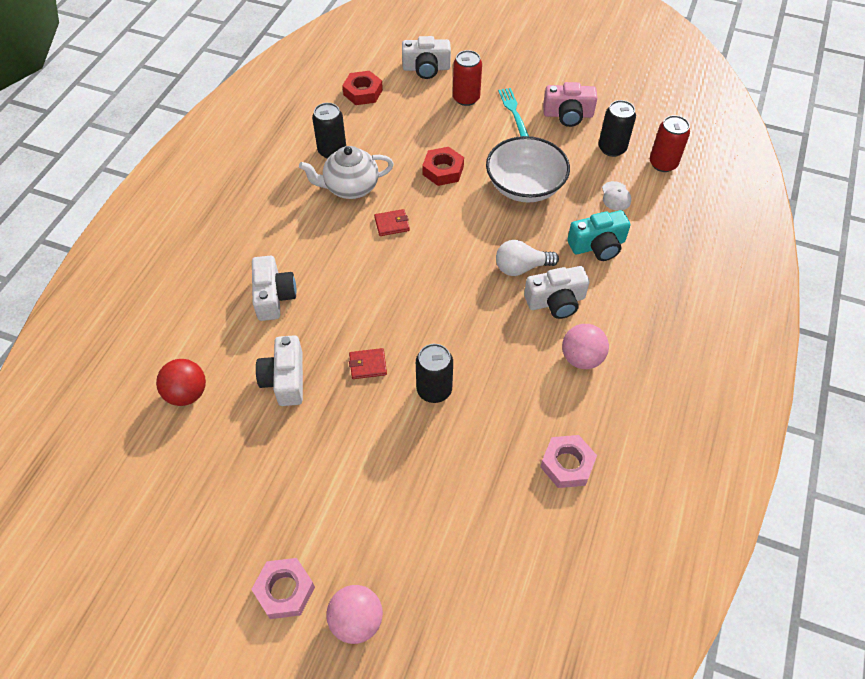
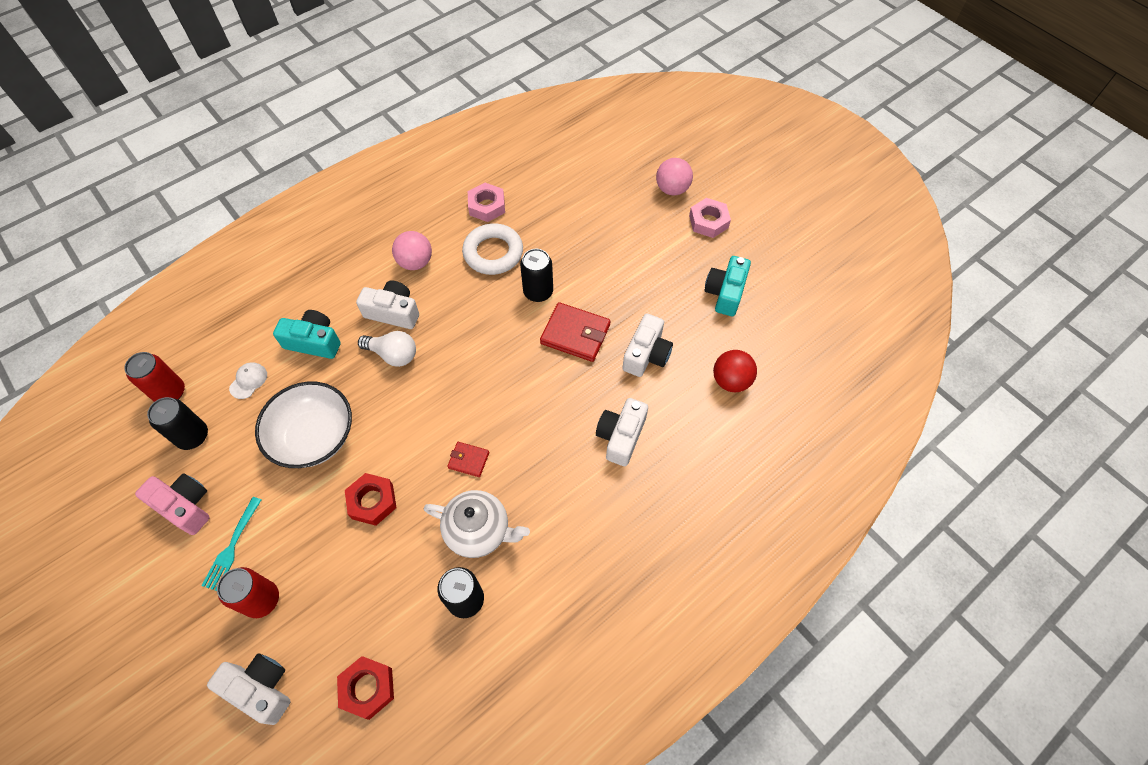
camera: 150 degrees left, 5 degrees up
(226, 493) = (725, 293): none -> turquoise camera
(368, 365) = (575, 334): red wallet -> red wallet, size x1.85
(513, 409) = (493, 253): none -> white ring

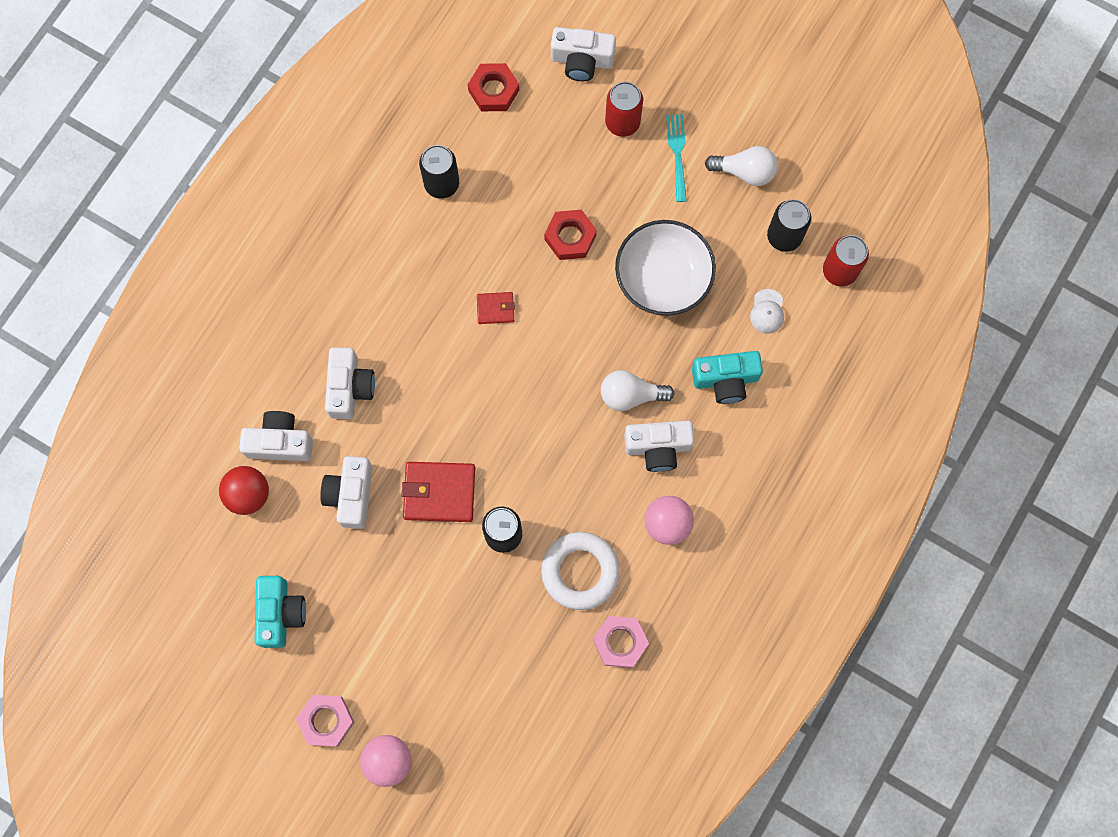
camera: 160 degrees right, 15 degrees up
(185, 506) = (745, 172): pink camera -> white light bulb
(479, 531) = (455, 245): white teapot -> none
(694, 412) = (280, 442): none -> white camera

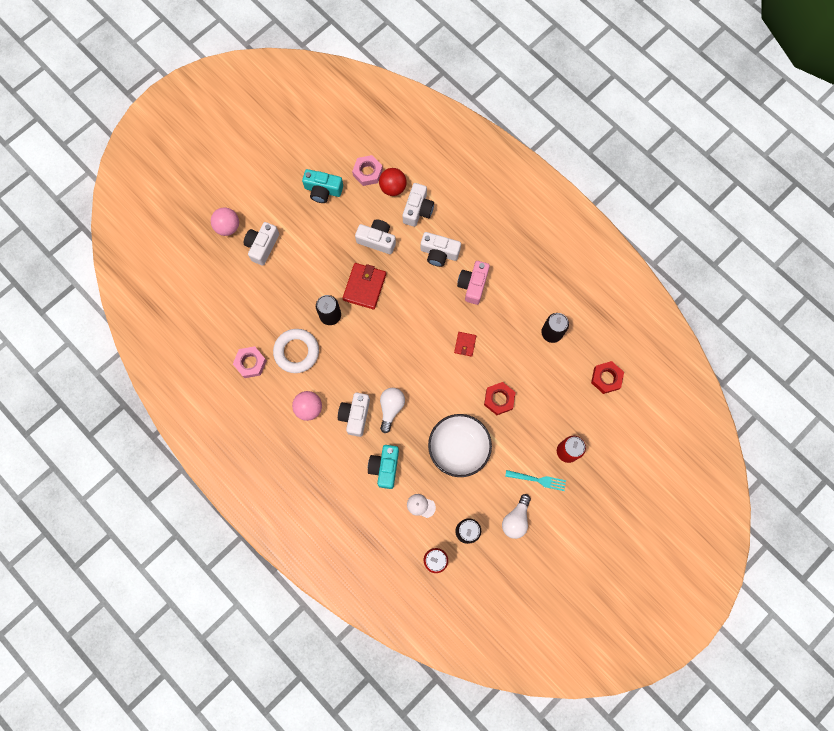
camera: 105 degrees right, 0 degrees up
(326, 721) = (259, 201): pink nut -> pink nut (367, 172)
(392, 320) = (473, 285): none -> pink camera
(582, 60) = (615, 437): white camera -> white camera (262, 246)

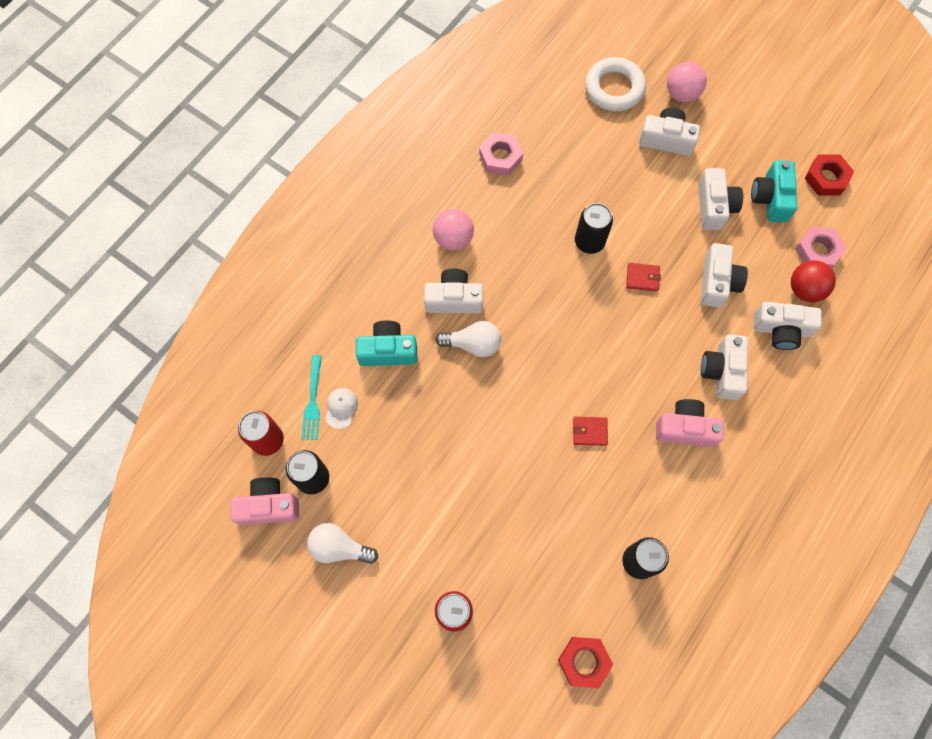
camera: 80 degrees right, 5 degrees down
(296, 352) = (528, 209): white ring -> white ring (614, 88)
(321, 228) = (714, 206): none -> white camera
(364, 287) = (642, 278): red wallet -> red wallet, size x0.54
(458, 448) = (432, 447): white bowl -> none
(481, 564) = (268, 506): none -> pink camera
(499, 399) = (516, 495): red nut -> red nut (826, 178)
(537, 480) = (403, 572): turquoise fork -> turquoise fork (312, 400)

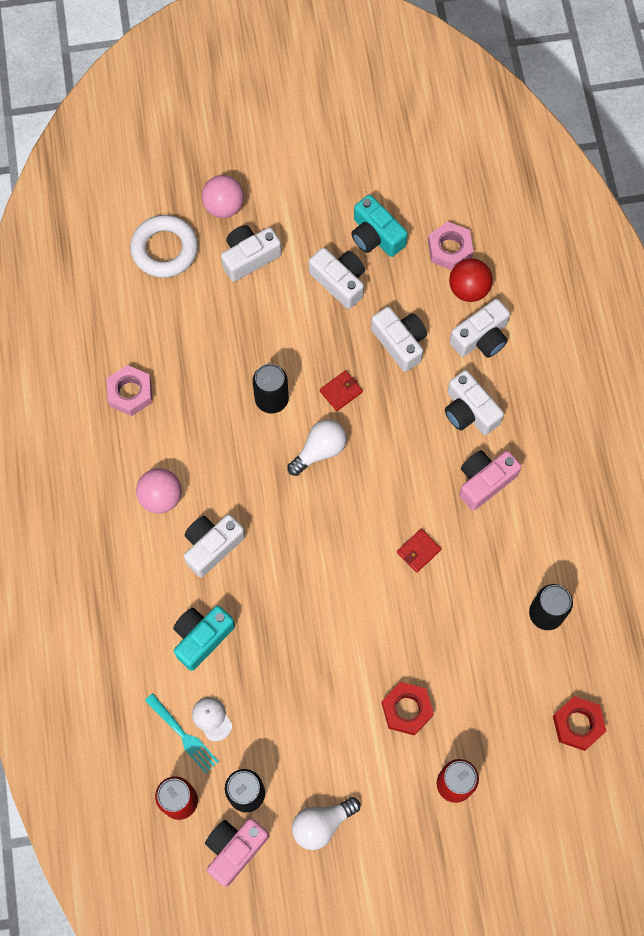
camera: 45 degrees left, 0 degrees up
(473, 344) = (263, 568): white light bulb -> white light bulb (319, 450)
(826, 178) = (401, 181): red nut -> red nut (407, 709)

